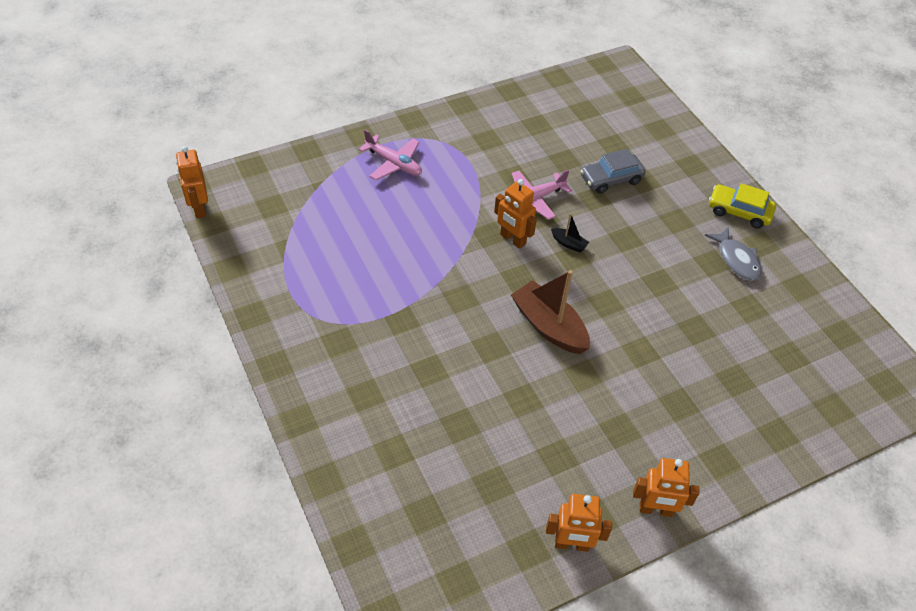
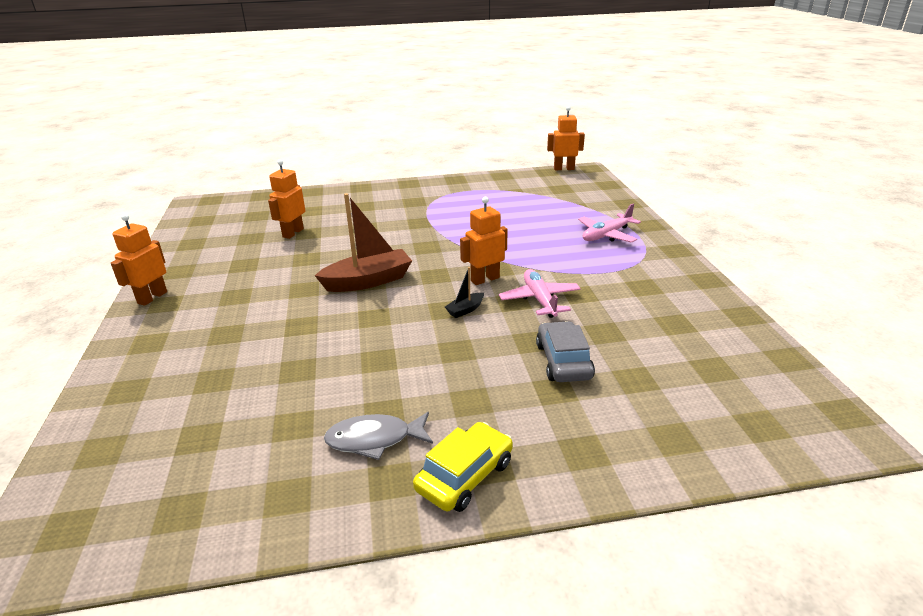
camera: 110 degrees right, 20 degrees down
(572, 544) = (174, 258): orange robot -> orange robot (293, 233)

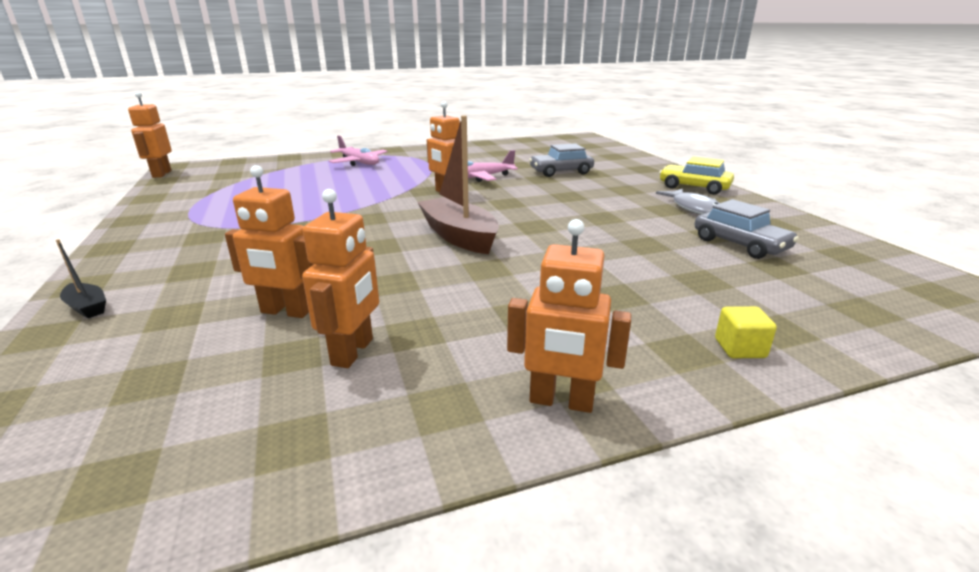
camera: 100 degrees left, 5 degrees down
(129, 364) = (740, 348): none -> yellow cube
(239, 251) = (353, 352): none -> orange robot
(257, 433) = (740, 244): none -> grey car
(465, 310) = (505, 196): black boat -> black boat (87, 307)

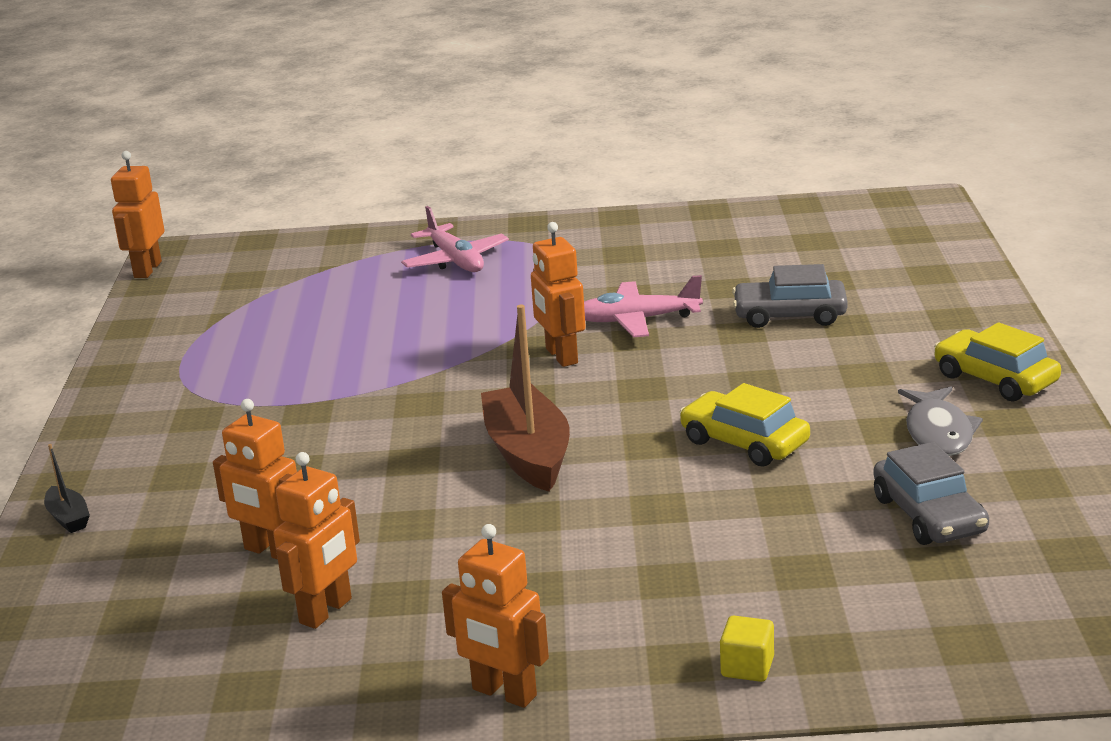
camera: 20 degrees right, 0 degrees up
(591, 221) = (744, 442): none -> yellow car

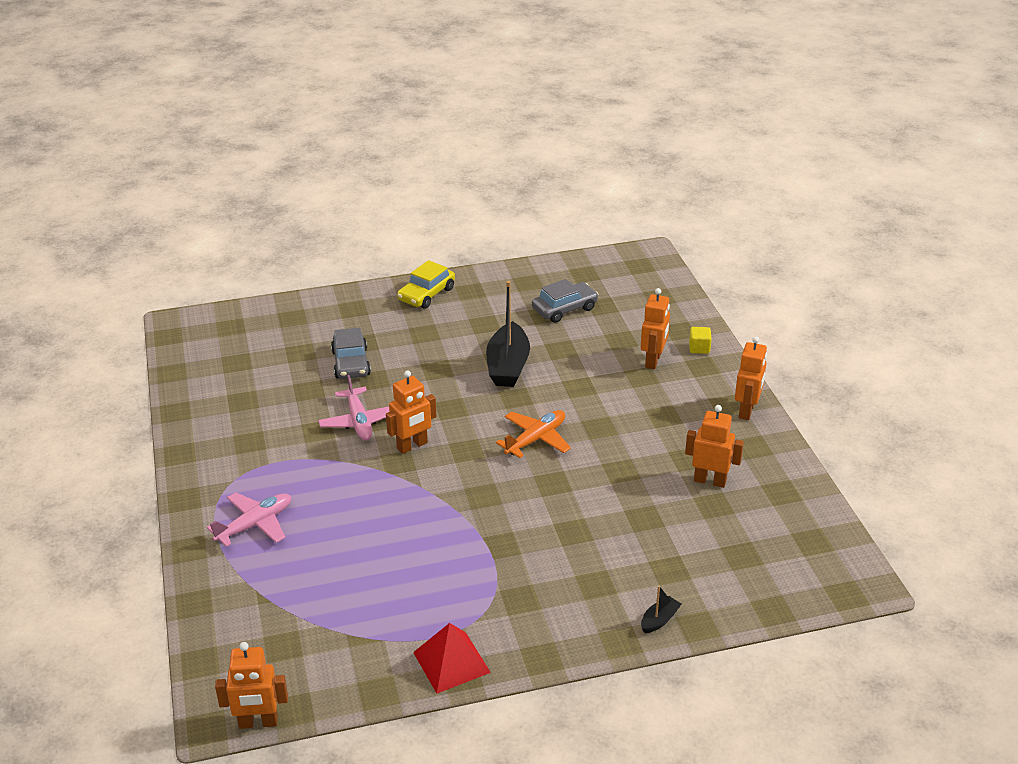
camera: 105 degrees left, 10 degrees up
(133, 369) = (451, 662): none -> red pyramid
(271, 551) = (664, 516): orange robot -> orange robot (653, 361)
(528, 454) = (536, 439): brown boat -> orange plane
(744, 442) = (508, 366): yellow car -> black boat
(938, 432) = (486, 309): grey fish -> none

